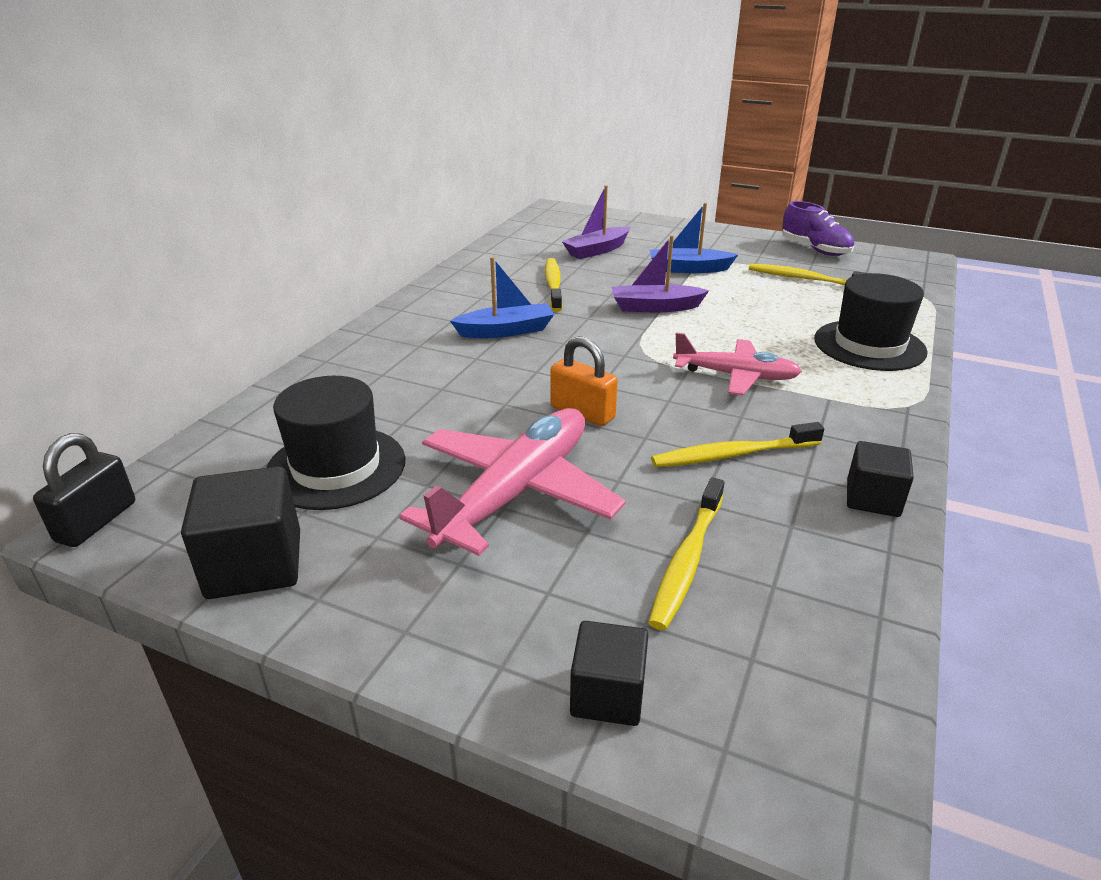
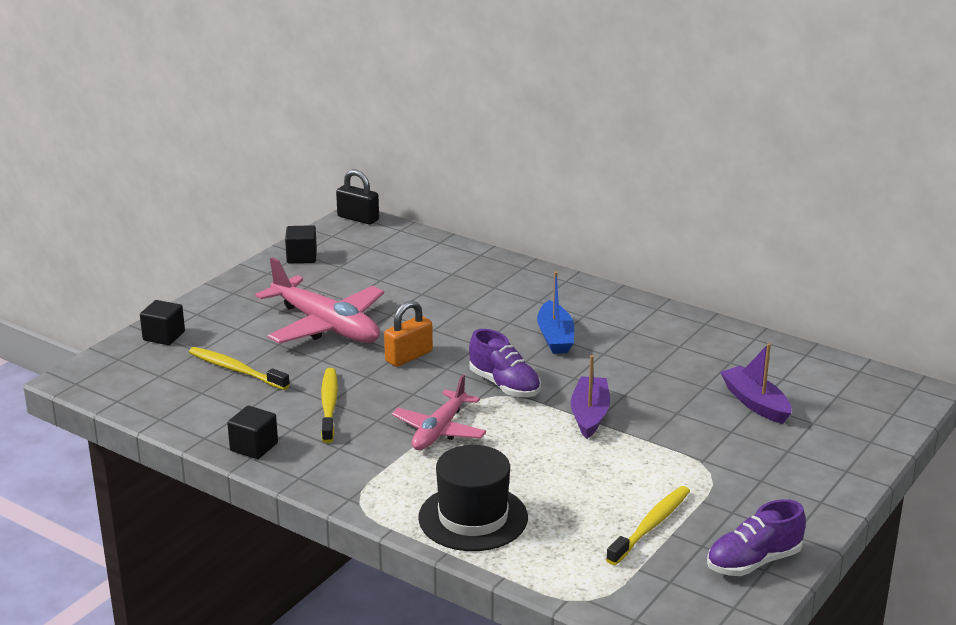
camera: 100 degrees right, 5 degrees down
(254, 564) = (301, 257): black cube -> black cube, size x0.65
(336, 467) = (379, 274): black hat -> none
(553, 285) = (655, 368): yellow toothbrush -> none
(622, 349) = (504, 385): none -> purple shoe
(688, 269) = (691, 452): blue boat -> none

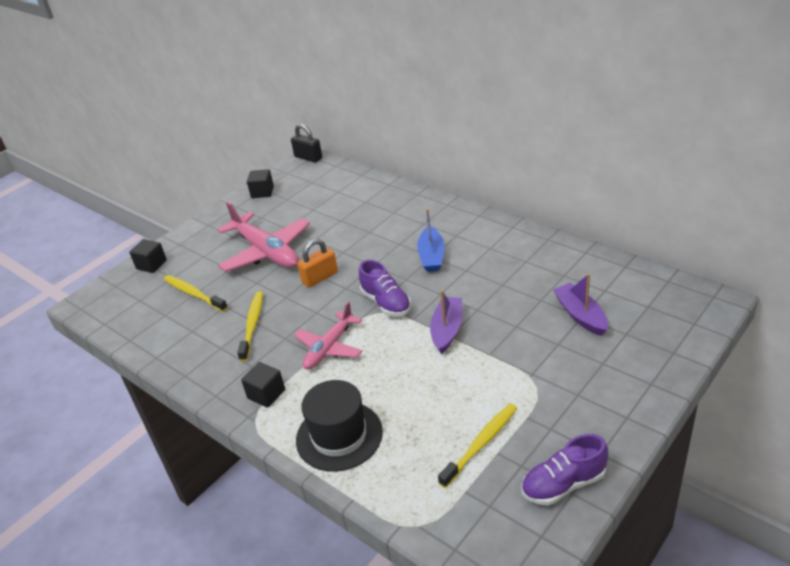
camera: 10 degrees right, 10 degrees up
(254, 447) = (189, 366): black cube -> black cube (266, 394)

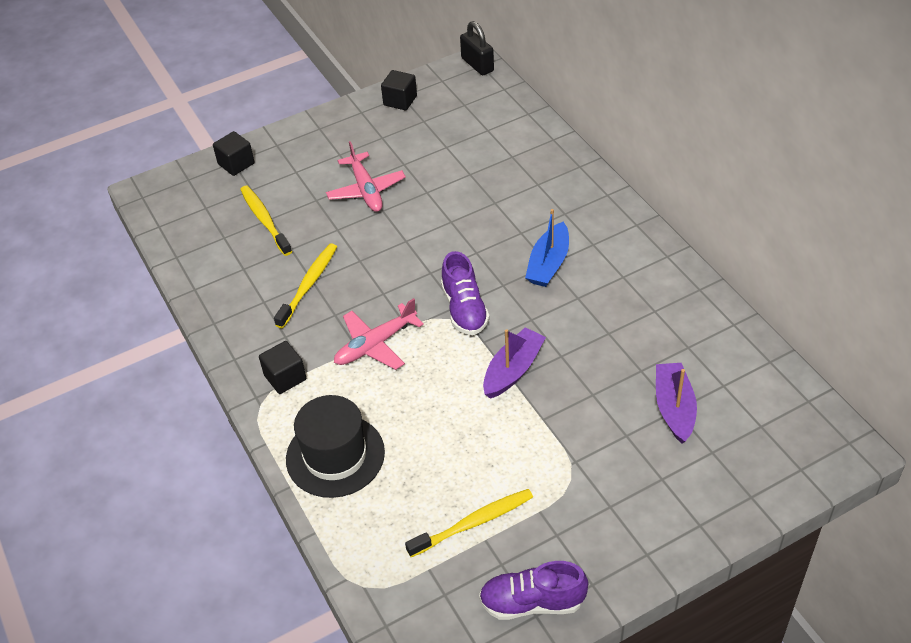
camera: 20 degrees right, 10 degrees up
(266, 252) = (366, 190): pink plane -> pink plane, size x0.63
(320, 278) = (408, 248): orange padlock -> none

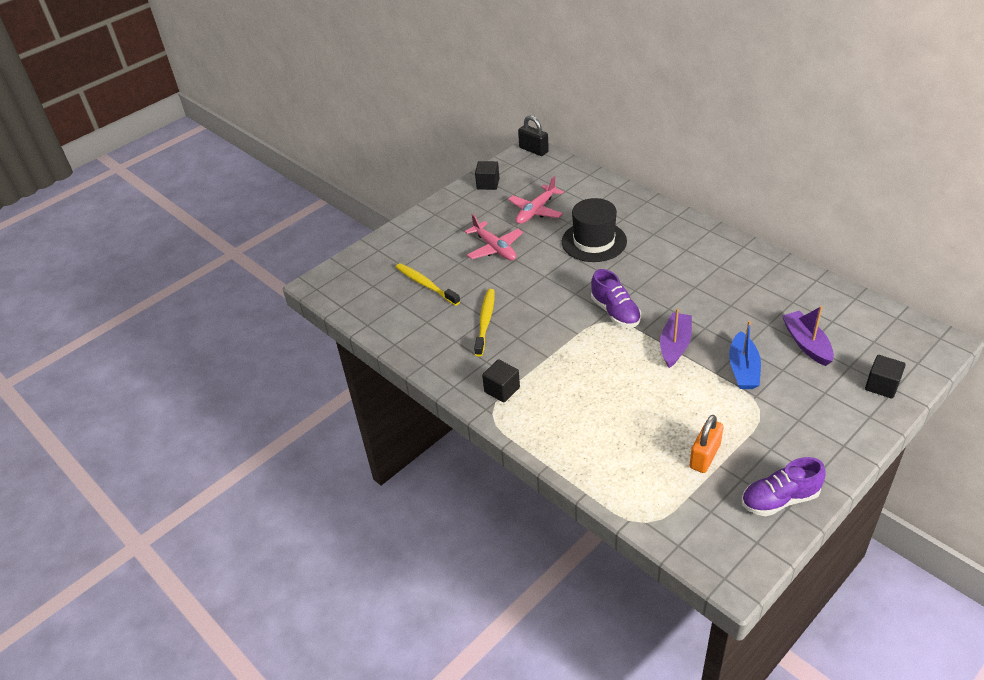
camera: 15 degrees left, 5 degrees down
(236, 164) = (381, 251): black cube -> black cube (882, 386)
(335, 455) = (572, 435): black hat -> black hat (594, 241)
(375, 344) = (560, 351): pink plane -> pink plane (536, 211)
(473, 523) = (704, 456): yellow toothbrush -> orange padlock
(548, 264) = (661, 269): blue boat -> blue boat (743, 369)

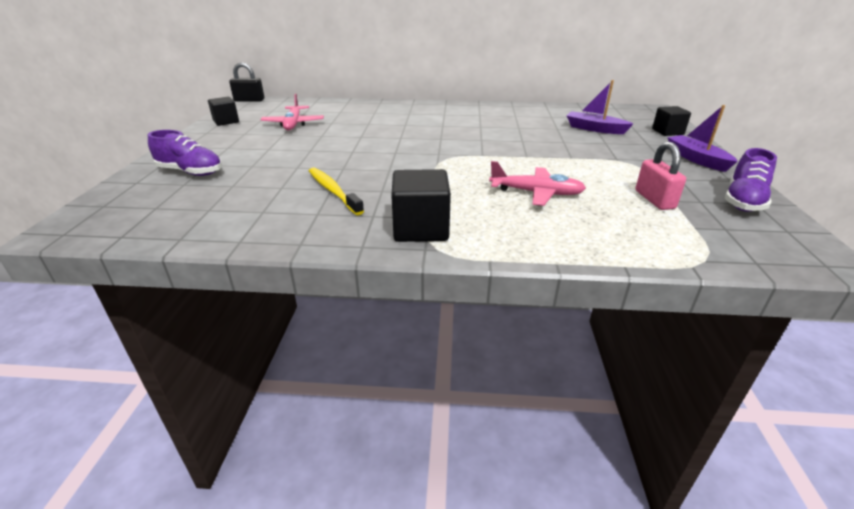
camera: 45 degrees left, 10 degrees down
(426, 284) = (229, 188): yellow toothbrush -> none
(494, 248) = (280, 149): pink plane -> pink plane (536, 193)
(502, 390) = (420, 228): black cube -> black cube, size x1.55
(594, 241) = (368, 126): black hat -> none
(615, 312) = (445, 152): purple shoe -> purple shoe (190, 172)
(675, 345) = (519, 154): purple boat -> purple boat (696, 159)
(704, 456) = (654, 199): orange padlock -> pink padlock
(743, 369) = (584, 150): blue boat -> none

